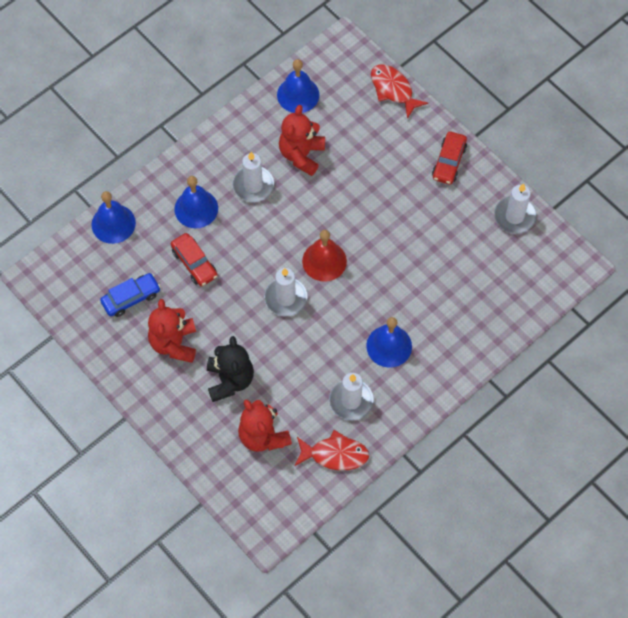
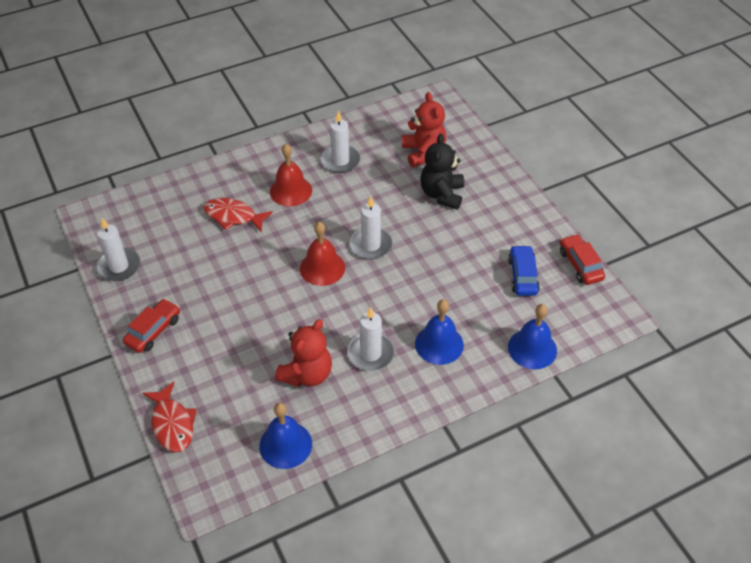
camera: 165 degrees left, 15 degrees down
(131, 298) = (523, 276): blue car -> blue car turned 105 degrees clockwise
(174, 343) = (487, 231): red teddy bear -> none
(194, 263) = (453, 293): red car -> red car (580, 265)
(335, 454) = (367, 130): red fish -> red fish (233, 216)
(389, 346) = (290, 191): blue bell -> red bell

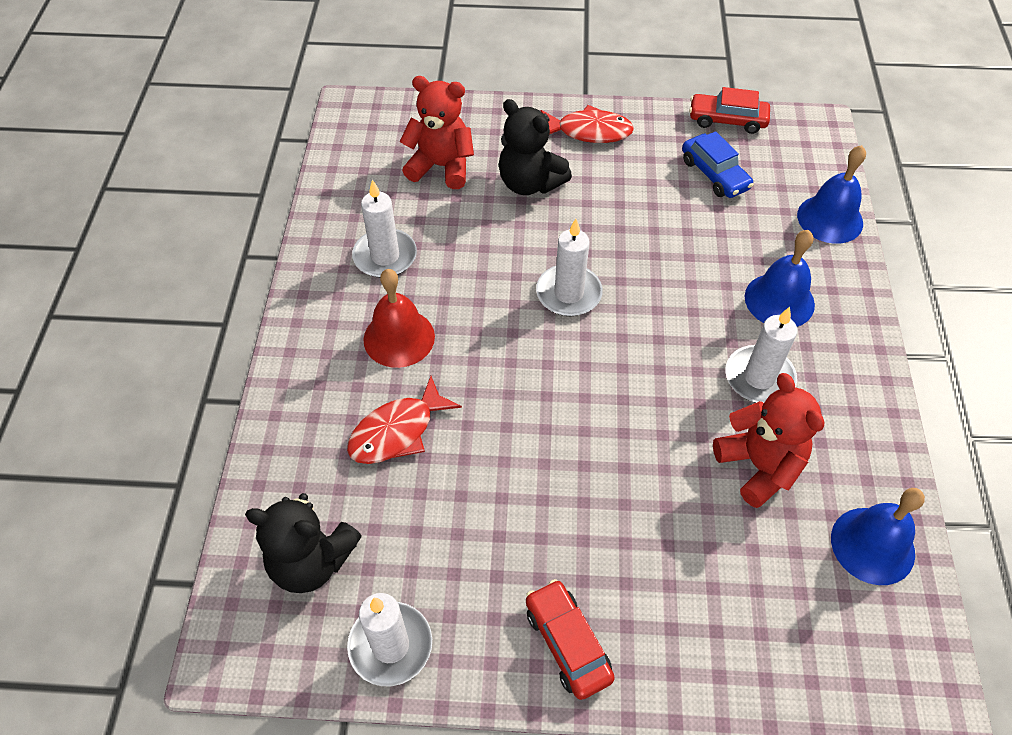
camera: 60 degrees left, 5 degrees up
(145, 220) = (311, 561): none -> black teddy bear
(172, 424) = (772, 688): red fish -> red fish (589, 131)
(322, 268) = (575, 365): red bell -> none
(523, 276) = (714, 174): blue car -> blue car turned 150 degrees counterclockwise

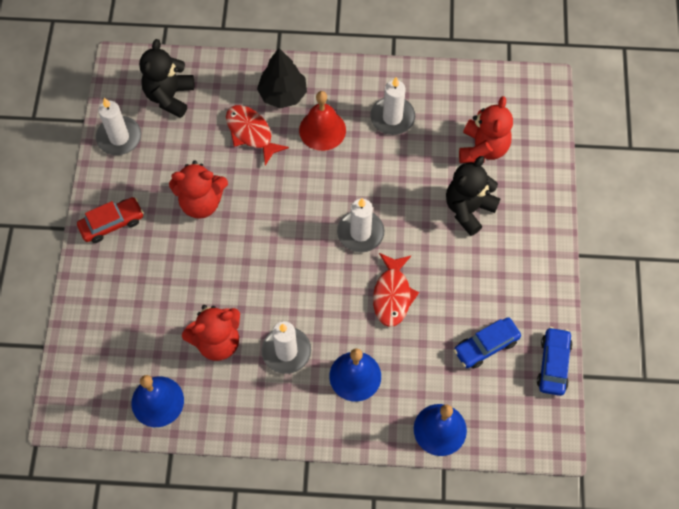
camera: 90 degrees right, 10 degrees up
(329, 389) = (283, 94): none -> black tree
(524, 499) = (201, 202): none -> red teddy bear
(589, 131) = (530, 254): red fish -> red fish (392, 295)
(727, 120) = (553, 364): red car -> blue car

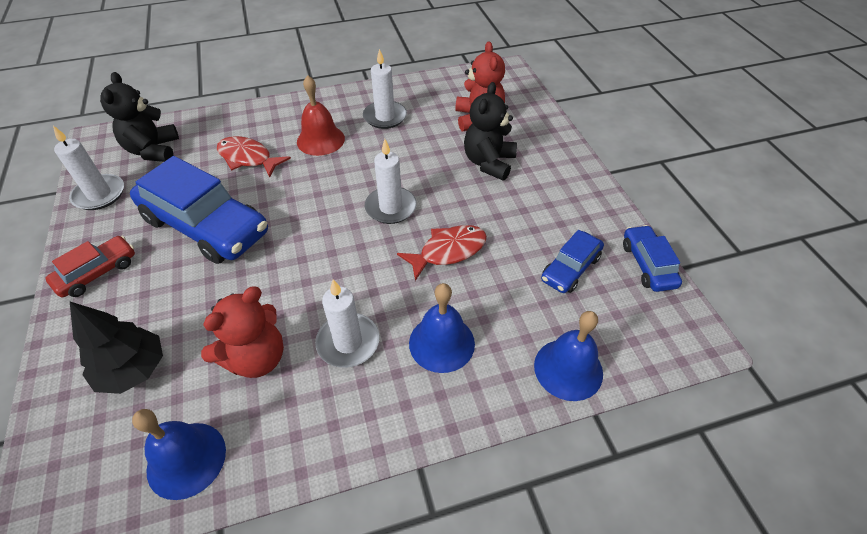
camera: 20 degrees left, 15 degrees down
(201, 202) = (205, 226): red teddy bear -> blue car
(283, 94) = (272, 124): black tree -> black tree (133, 370)
(392, 295) = (448, 251): red fish -> red fish turned 105 degrees counterclockwise

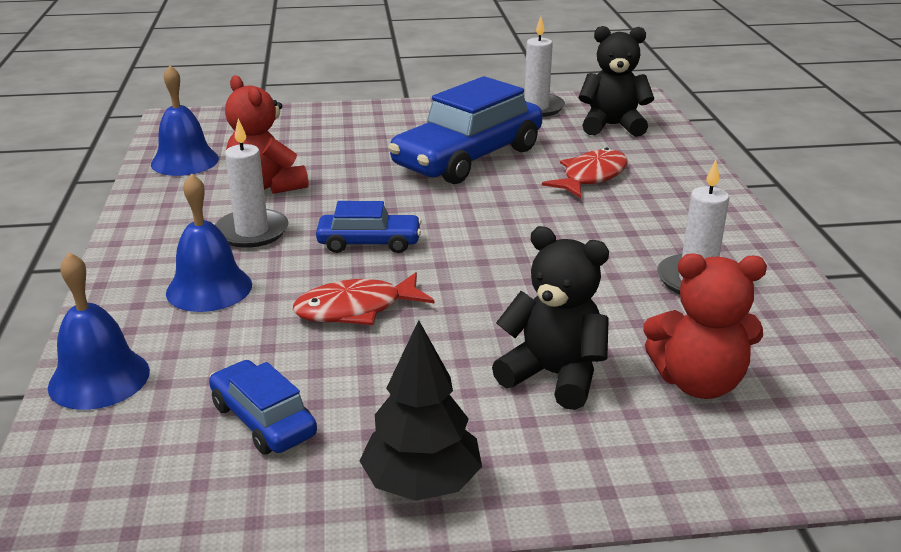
camera: 100 degrees right, 20 degrees down
(97, 273) = (419, 116): red car -> none
(133, 370) = (292, 137): black tree -> black tree (422, 483)
(320, 140) = (631, 224): red bell -> none
(390, 207) = (463, 271): white candle -> none
(448, 251) = (356, 309): red fish -> red fish turned 90 degrees clockwise
(648, 264) = (220, 521): blue car -> blue car (369, 243)

